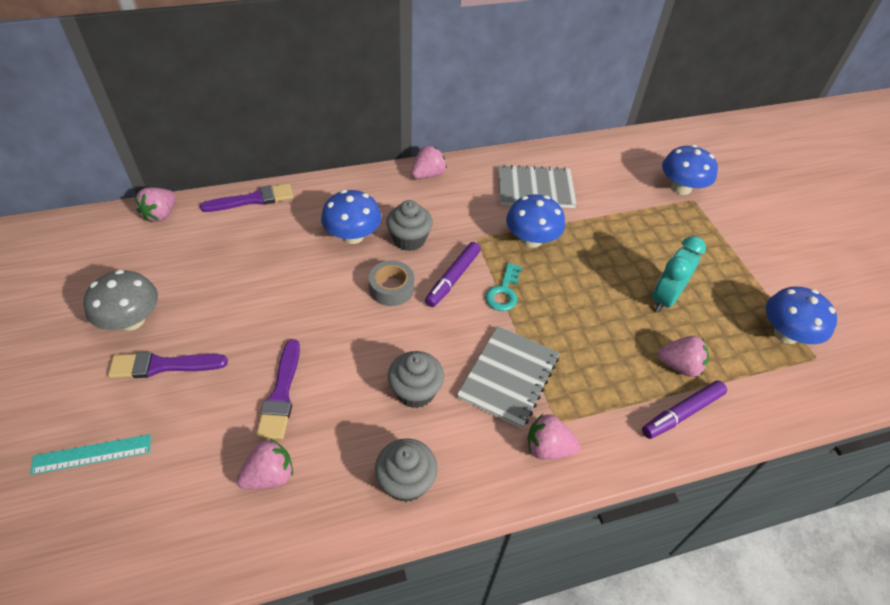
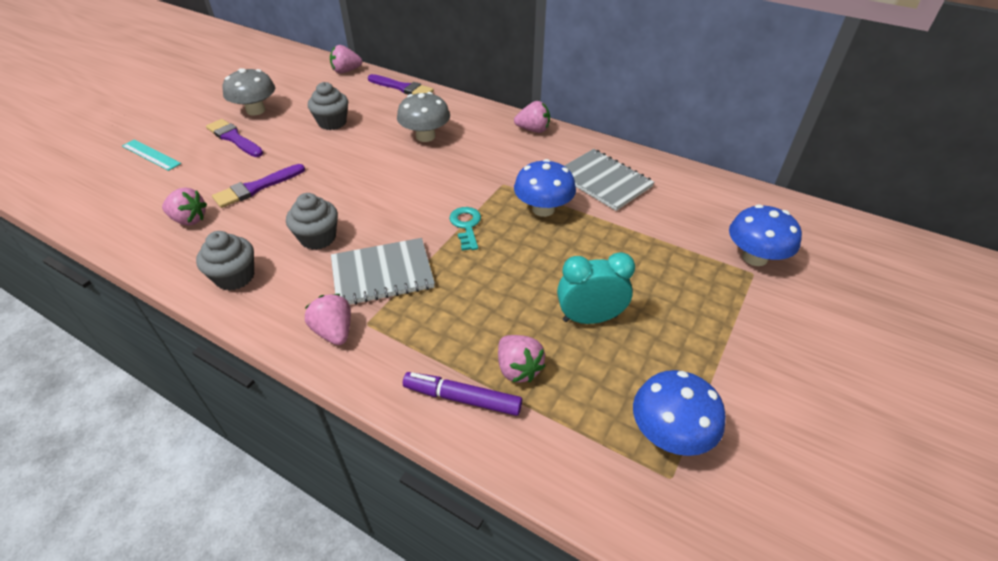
camera: 50 degrees right, 5 degrees down
(353, 236) = (425, 136): blue mushroom -> grey mushroom
(391, 288) = (399, 177): grey tape -> none
(409, 239) = (456, 158): grey cupcake -> grey cupcake (332, 123)
(453, 278) = (446, 196): purple marker -> none
(504, 292) = (466, 226): turquoise key -> turquoise key turned 105 degrees clockwise

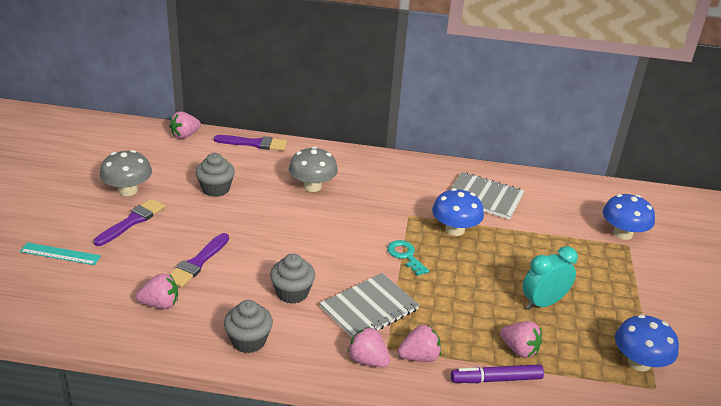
camera: 25 degrees left, 10 degrees down
(234, 138) = (132, 221): purple brush -> purple brush turned 105 degrees clockwise
(533, 130) = (399, 164): pink strawberry -> pink strawberry (419, 357)

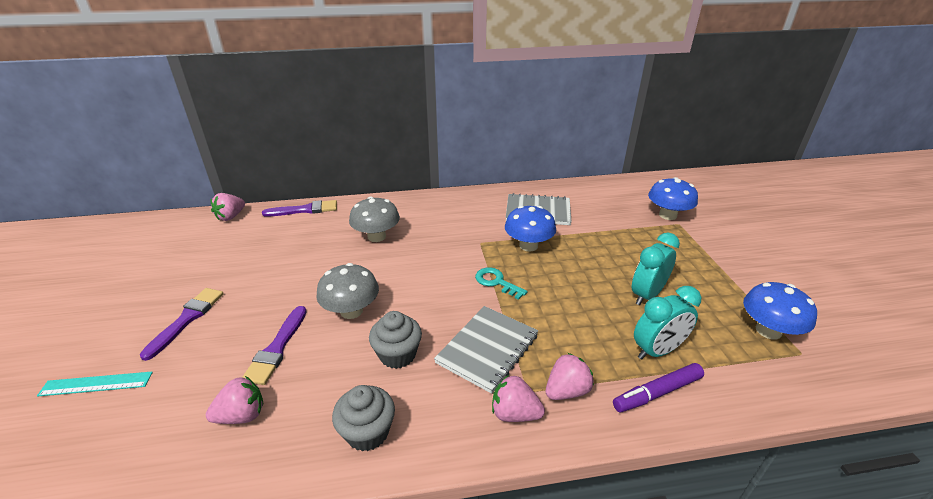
camera: 15 degrees left, 0 degrees up
(128, 190) = (176, 285): grey mushroom -> grey mushroom (351, 311)
(216, 189) = (277, 261): grey cupcake -> none
(519, 349) = (657, 351): pink strawberry -> turquoise clock

